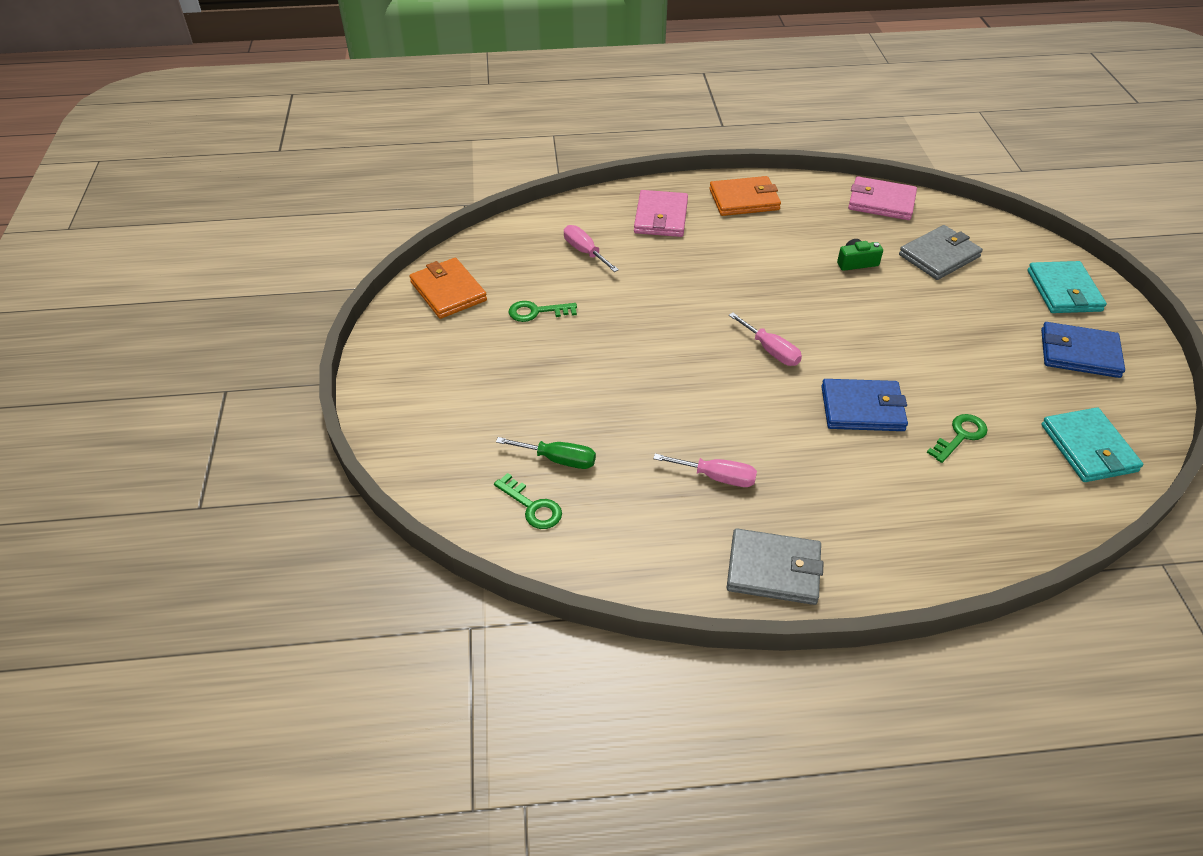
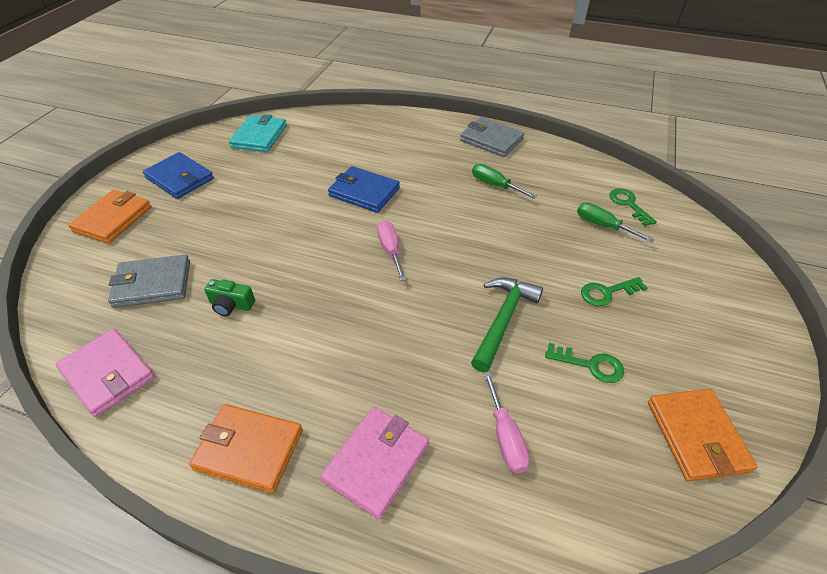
camera: 155 degrees left, 0 degrees up
(623, 322) = (503, 320): none -> green hammer
(717, 477) = (495, 185): pink screwdriver -> green screwdriver
(960, 436) = (321, 161): green key -> green key (607, 292)
(1064, 291) = (113, 219): turquoise wallet -> orange wallet

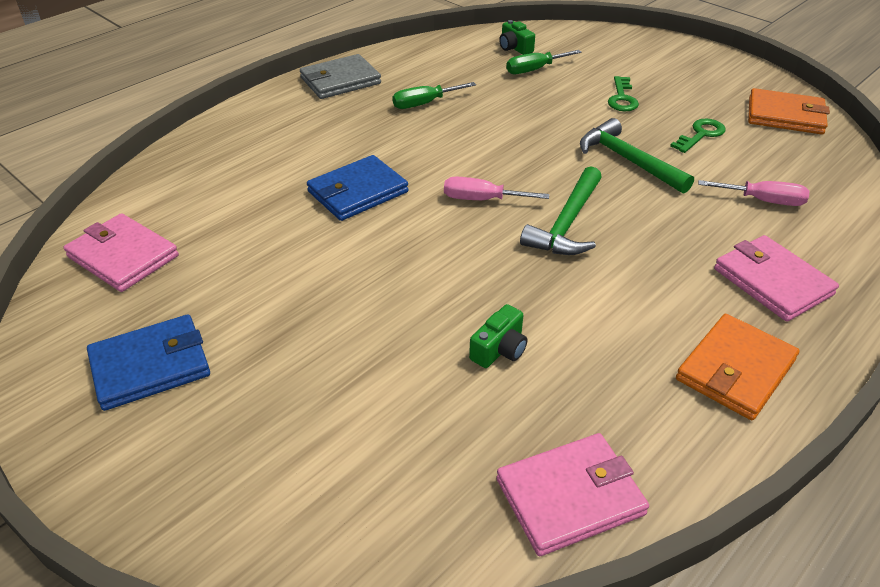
camera: 65 degrees left, 5 degrees down
(113, 219) = (193, 468): orange wallet -> none
(152, 284) = (406, 429): grey wallet -> none
(259, 136) = (123, 256): turquoise wallet -> pink wallet
(386, 303) = (567, 224): none -> green hammer
(628, 204) = (514, 48): green key -> green camera

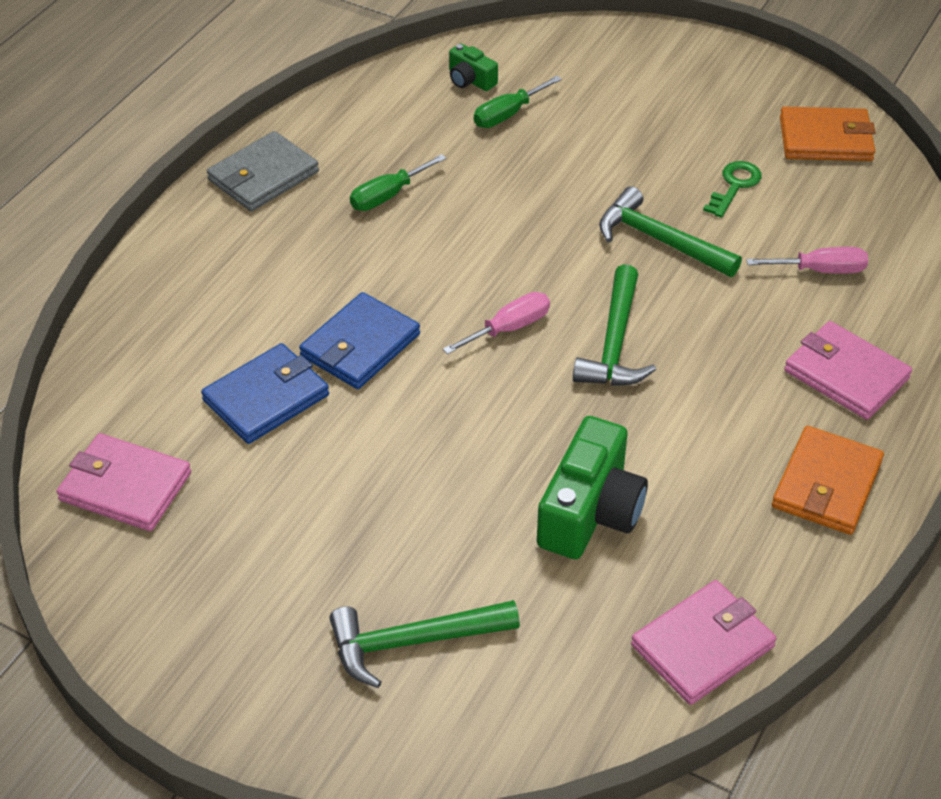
camera: 15 degrees left, 5 degrees up
(150, 365) = (233, 608): blue wallet -> blue wallet (266, 397)
(289, 429) = (412, 642): none -> green hammer
(482, 199) = (509, 328): pink screwdriver -> pink screwdriver turned 150 degrees clockwise
(499, 349) = (590, 511): green camera -> green camera, size x1.97
(622, 98) = (629, 144): green key -> none

